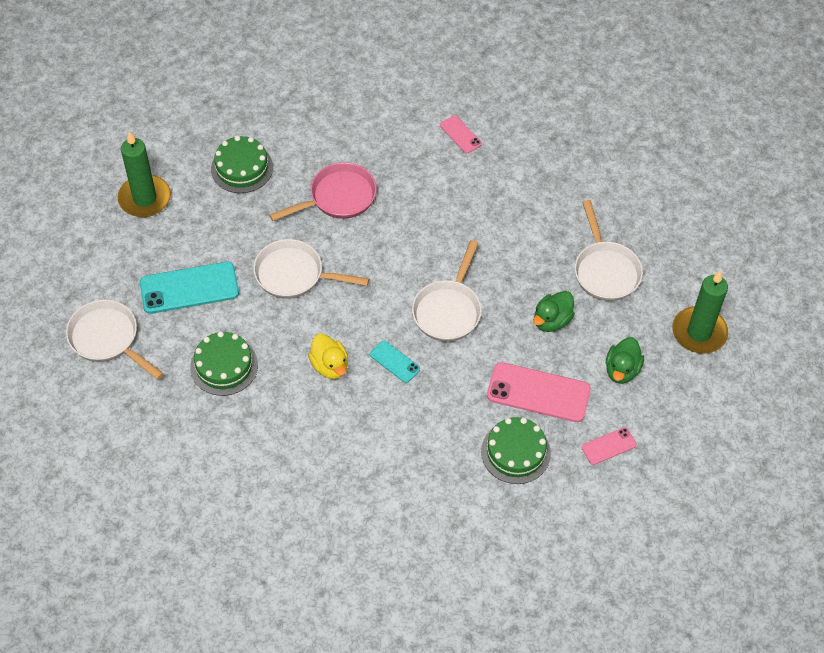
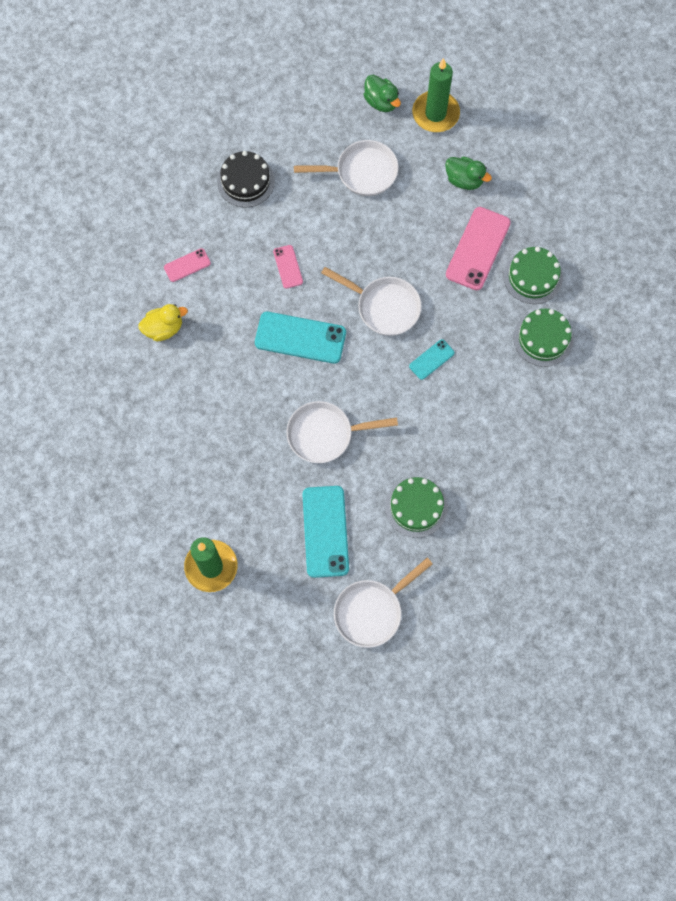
camera: 80 degrees left, 15 degrees up
(242, 168) = (190, 470): green cake -> green cake (543, 338)
(294, 275) = (325, 434): white pan -> white pan turned 60 degrees clockwise
(330, 366) = (428, 415): yellow duck -> yellow duck (164, 328)
(338, 198) = (242, 385): pink pan -> none
(398, 240) = (300, 337): none -> turquoise phone
(551, 320) = (407, 225): green duck -> green duck (381, 102)
(567, 169) = (245, 181): none -> black cake
(608, 446) = (535, 205): pink phone -> pink phone (288, 267)

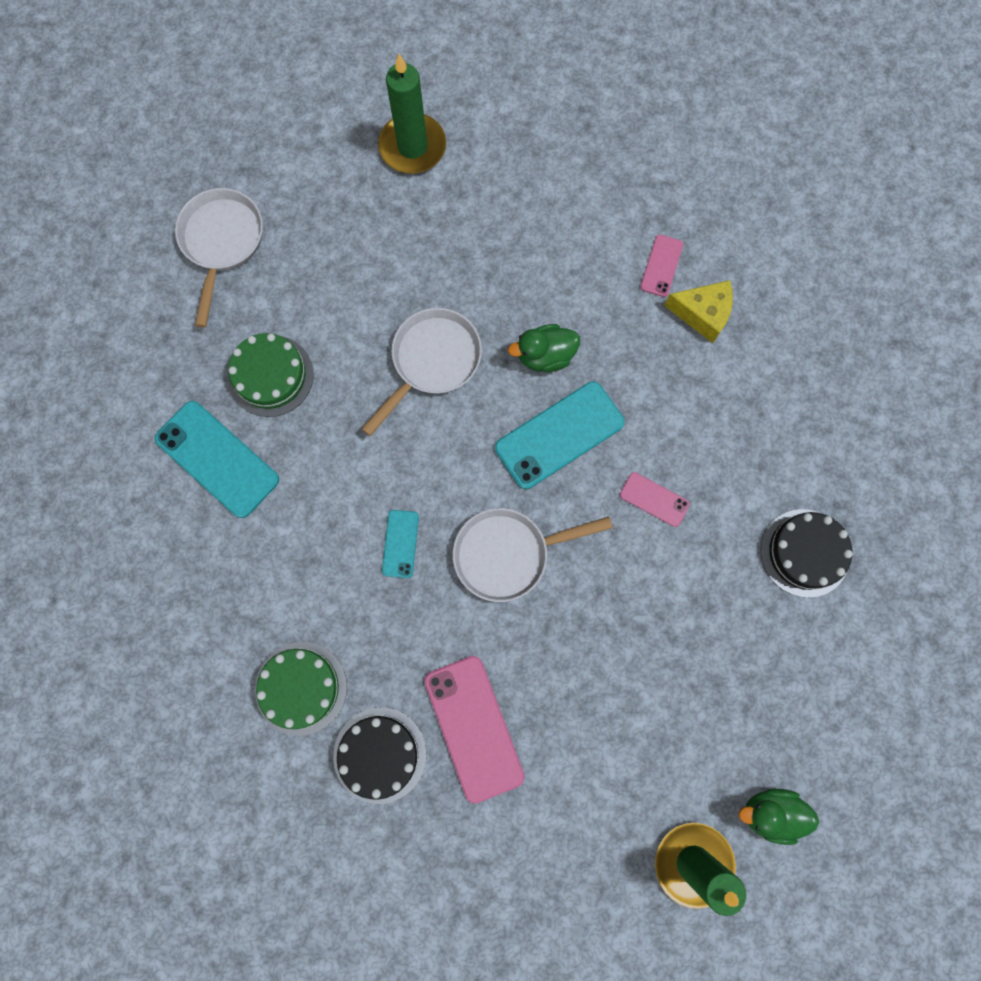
camera: 135 degrees right, 5 degrees up
(164, 328) = (702, 314): yellow duck -> yellow cheese
(187, 265) = (755, 399): pink phone -> pink phone (661, 266)
(325, 531) = (337, 272): turquoise phone -> turquoise phone (217, 459)
(362, 172) = (695, 693): white pan -> none
(464, 180) = (573, 804): green duck -> green duck (545, 356)
(533, 276) = (380, 754): green cake -> black cake

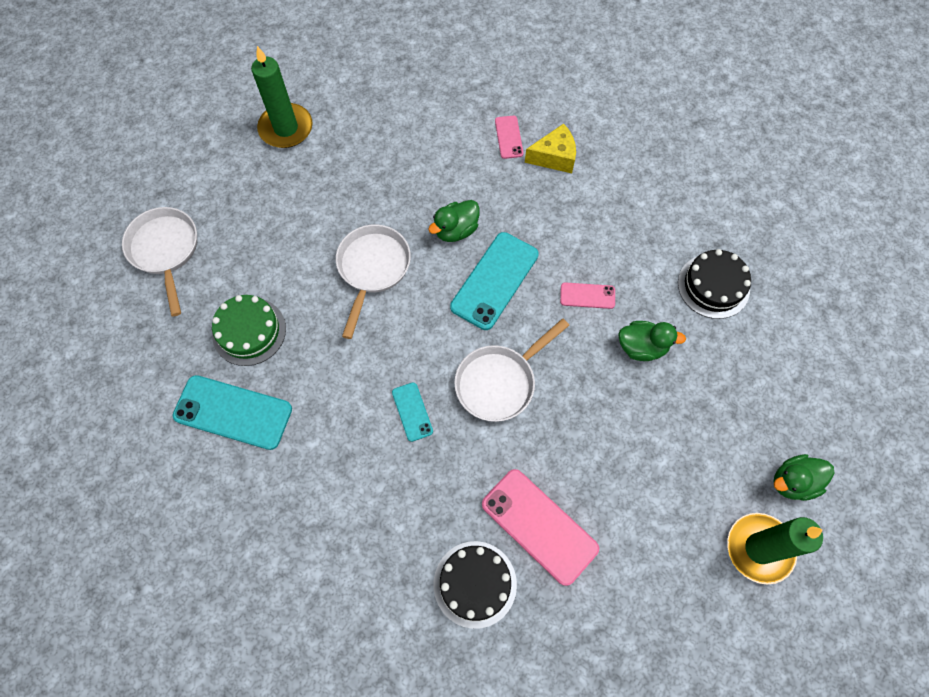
camera: 25 degrees left, 10 degrees down
(301, 688) = (385, 561): green cake -> none
(684, 586) = (642, 347): none -> green duck

